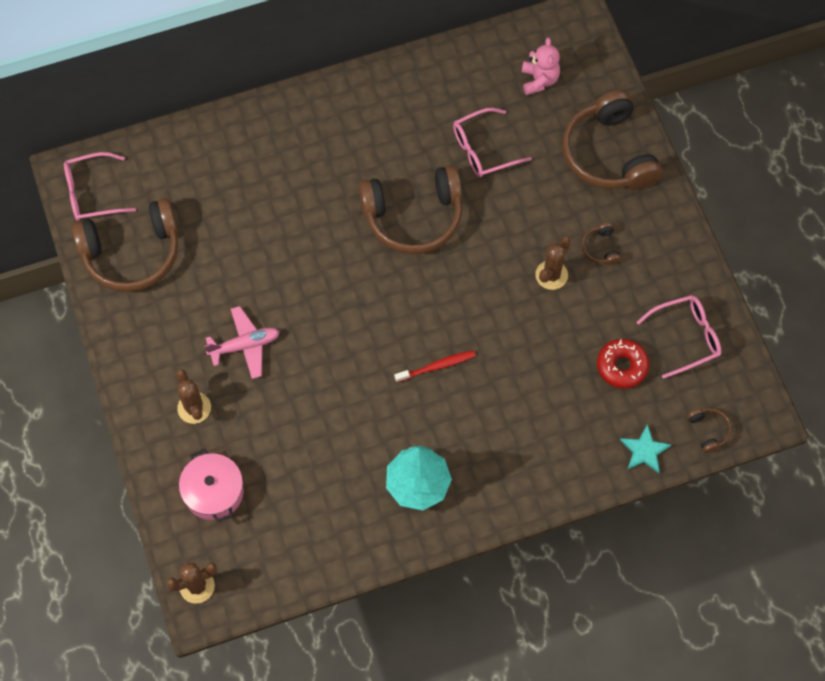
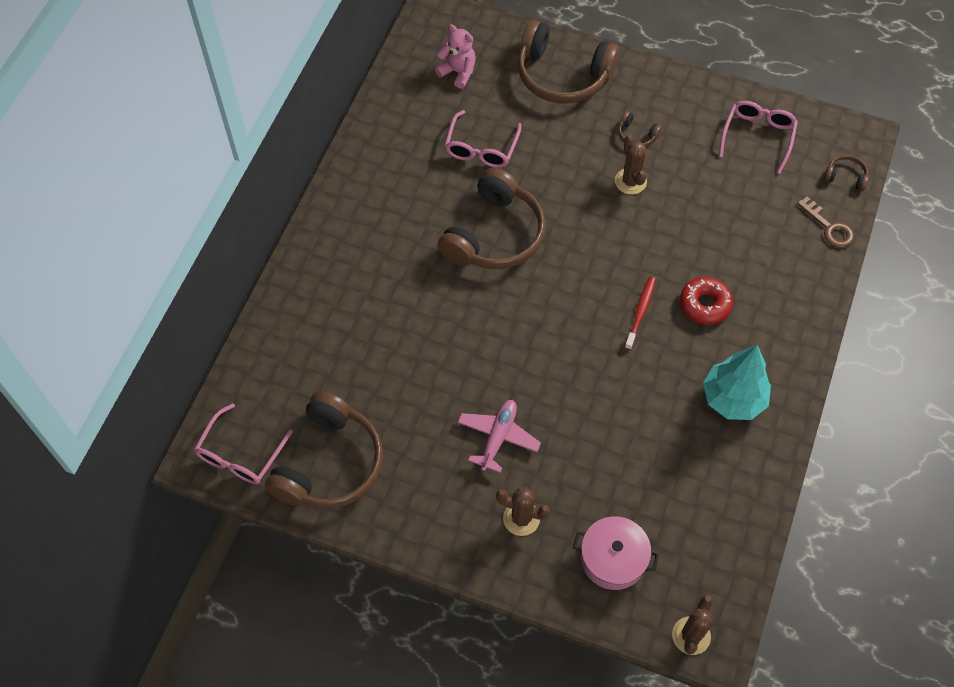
camera: 50 degrees left, 5 degrees down
(622, 366) = (747, 192): red donut -> red donut (705, 304)
(644, 451) = (829, 227): turquoise star -> brown key

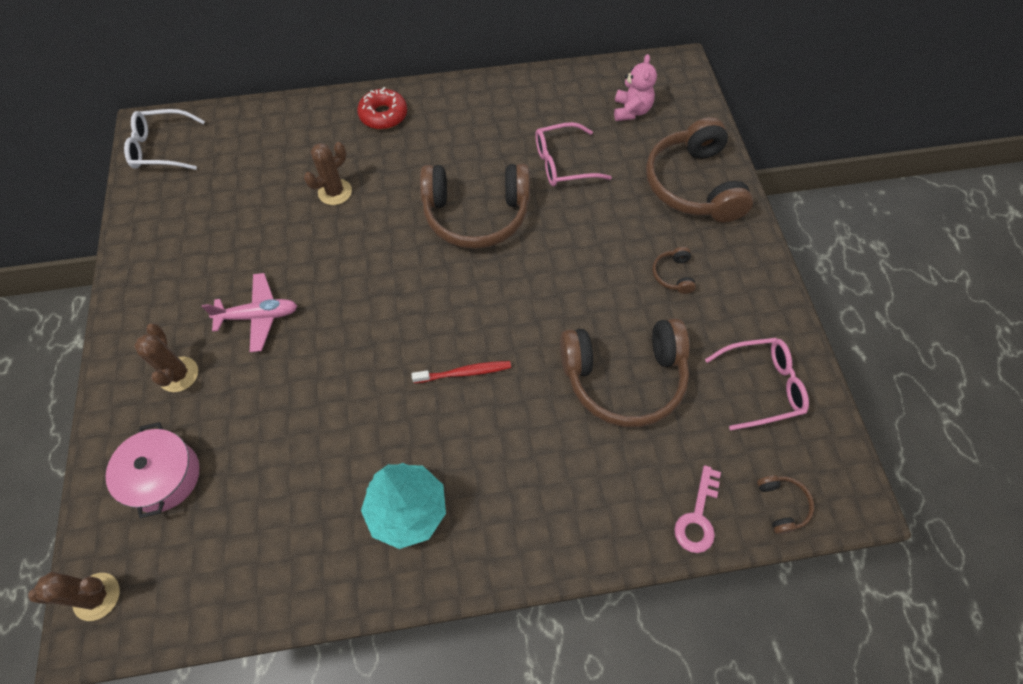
camera: 60 degrees right, 0 degrees up
(240, 454) = (161, 148): pink glasses -> white glasses
(330, 463) = (177, 208): brown headphones -> brown headphones (624, 378)
(630, 181) = (614, 294): brown cactus -> brown cactus (335, 192)
(705, 304) = (510, 429): red donut -> red donut (383, 115)
(829, 227) = (698, 517): brown key -> pink key

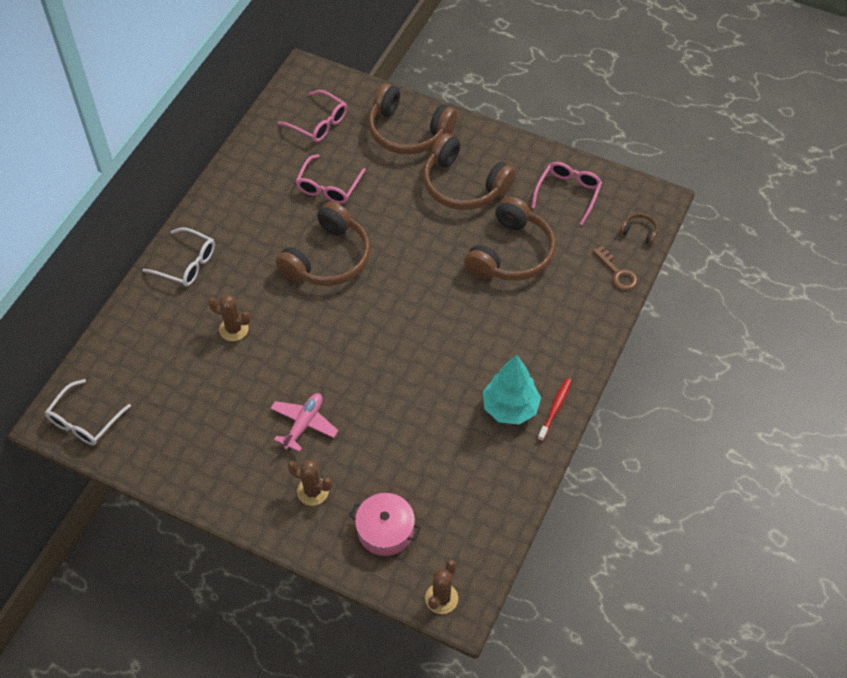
camera: 55 degrees left, 5 degrees down
(335, 192) = (234, 329): brown cactus -> brown cactus turned 60 degrees counterclockwise
(383, 115) = (187, 264): red donut -> white glasses
(464, 372) = (442, 331): red toothbrush -> red toothbrush (555, 409)
(631, 111) = (319, 123): pink teddy bear -> pink glasses
(673, 275) = (463, 185): brown headphones -> brown headphones, size x2.44
(698, 517) = (617, 273): pink key -> brown key

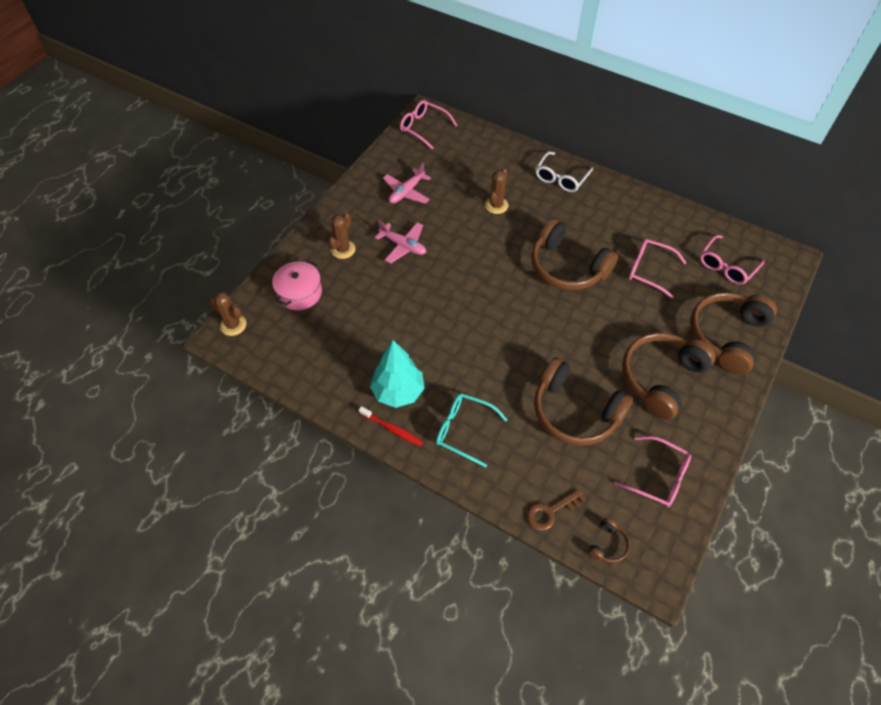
camera: 95 degrees right, 0 degrees up
(84, 421) = (423, 127): white glasses -> pink glasses
(210, 429) = (406, 192): none -> pink plane
(546, 345) = (464, 430): none -> turquoise glasses

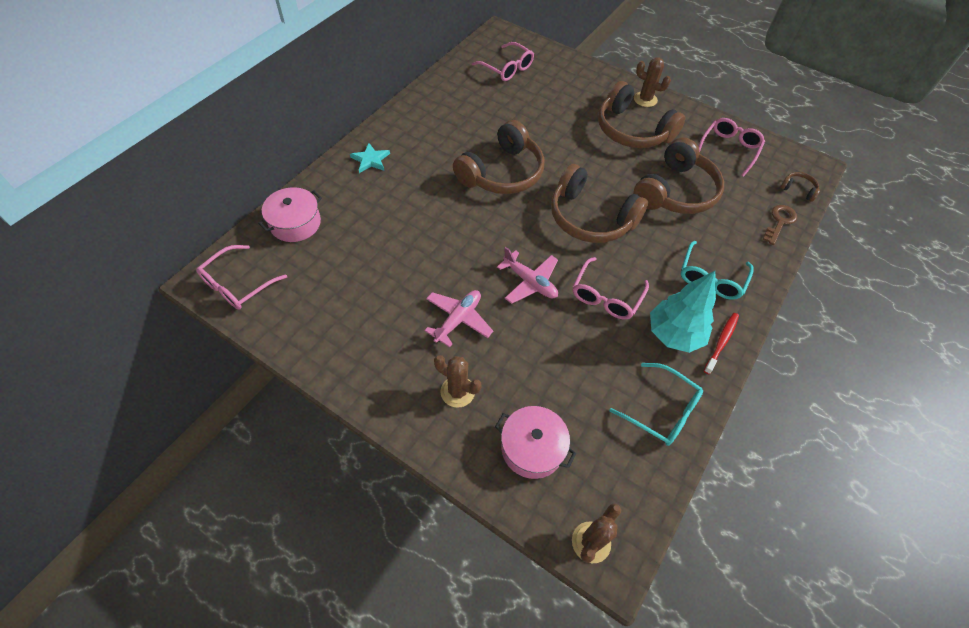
camera: 90 degrees left, 0 degrees up
(327, 375) = (662, 410): none -> turquoise glasses
(406, 192) = (361, 311): pink plane -> pink plane (530, 282)
(483, 146) = (295, 223): none -> pink pot
(496, 205) = (403, 221): brown cactus -> brown cactus (645, 99)
(550, 512) = (779, 222): brown key -> brown key turned 120 degrees counterclockwise
(561, 178) = (370, 160): white glasses -> turquoise star
(649, 270) = (509, 116): pink glasses -> pink glasses (606, 296)
(726, 336) = (584, 84): brown headphones -> brown headphones (590, 218)

